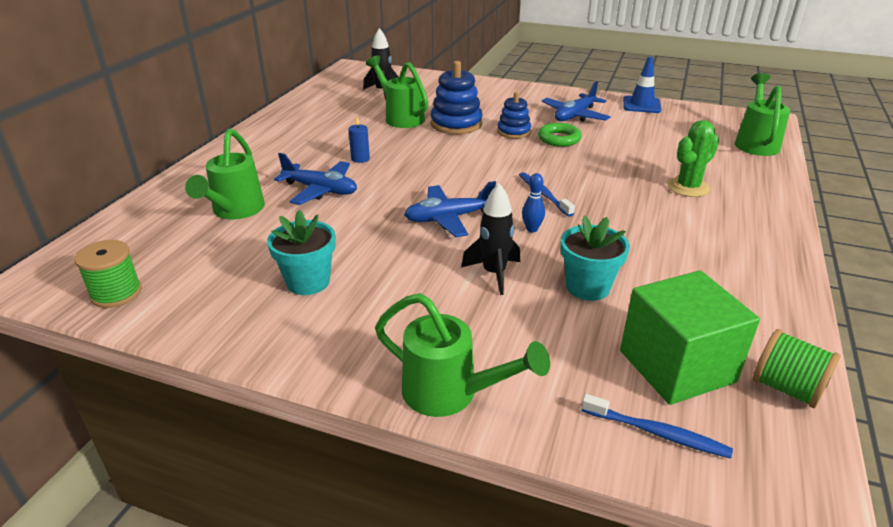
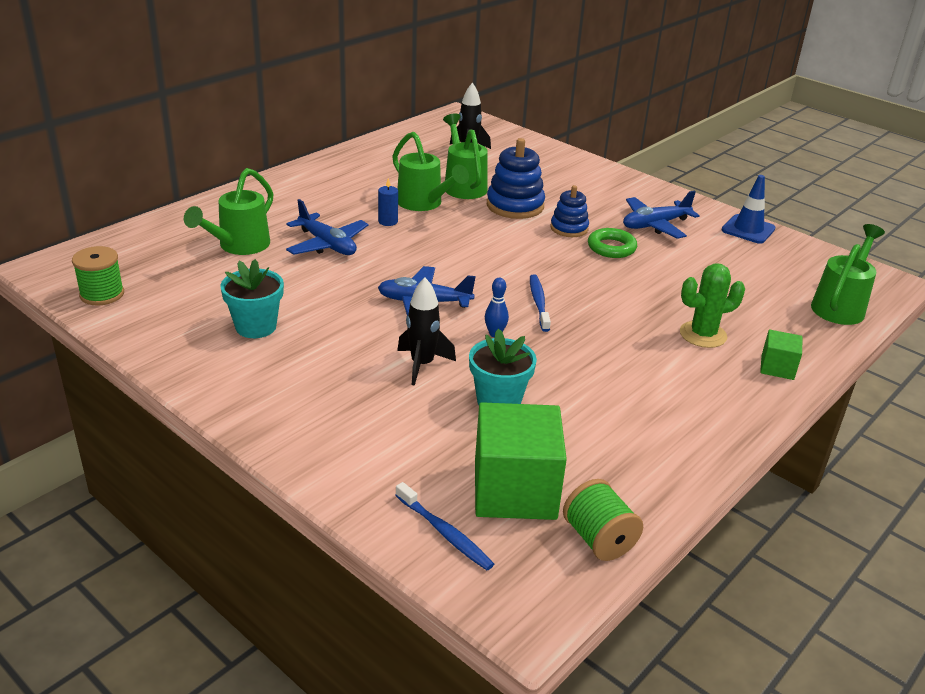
camera: 20 degrees right, 0 degrees up
(450, 393) = (302, 450): green watering can -> green watering can (424, 204)
(763, 198) = (777, 367): none -> green cube

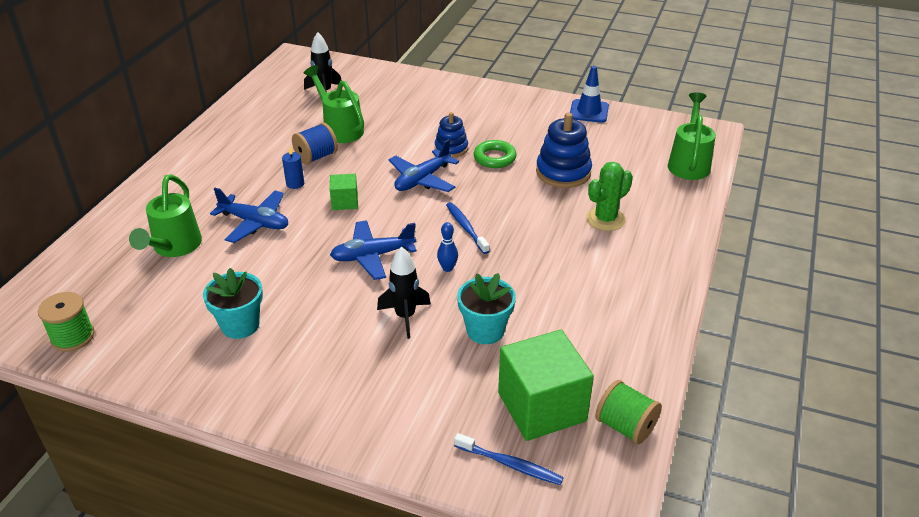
camera: 20 degrees left, 5 degrees up
(424, 204) = (316, 157): green watering can -> blue spool
(515, 206) = (395, 138): blue stacking toy -> blue stacking toy (563, 172)
(655, 225) = (517, 126): blue plane -> blue plane (422, 179)
(777, 367) = (672, 232): green cube -> green cube (345, 202)

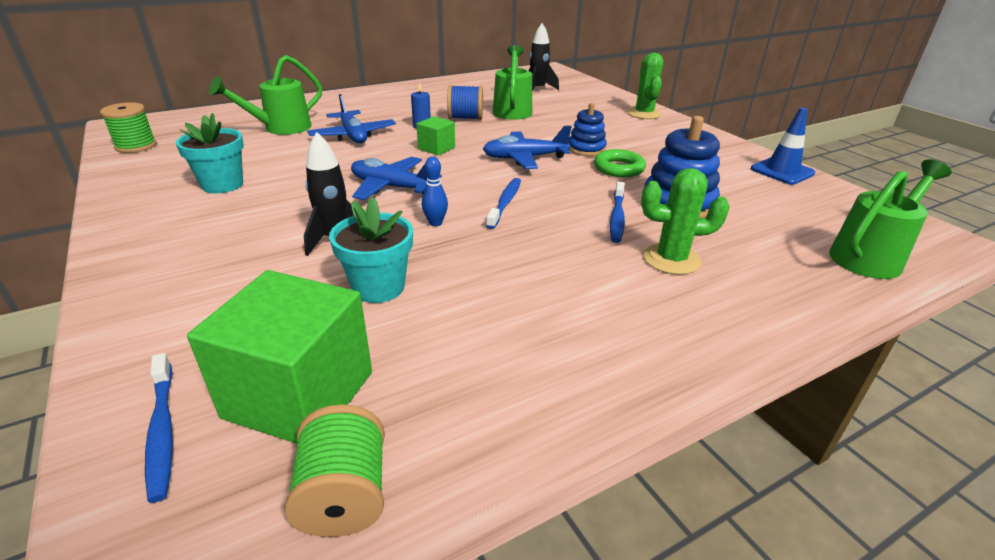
camera: 40 degrees right, 5 degrees down
(443, 88) = (644, 114): none -> green cactus
(544, 203) = (617, 217): none -> blue toothbrush

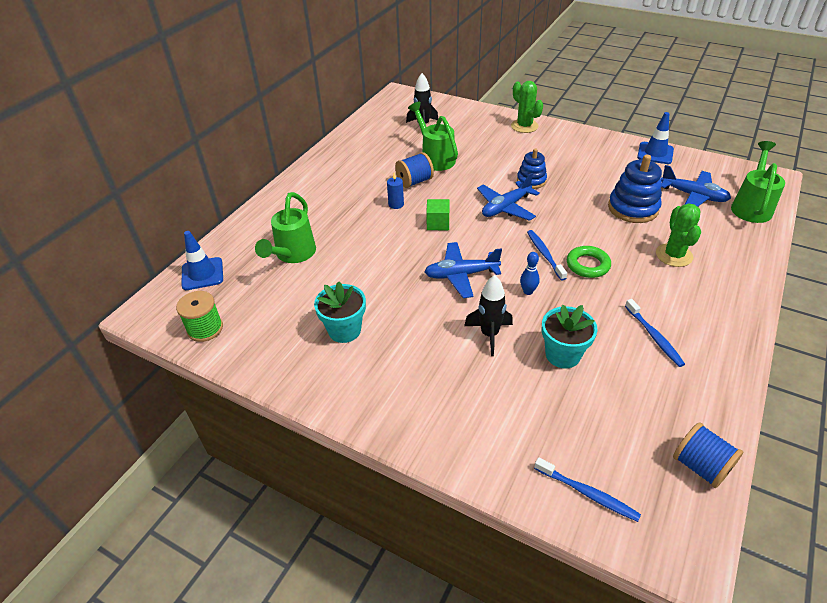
camera: 30 degrees left, 10 degrees up
(199, 118) = (202, 274): none -> blue traffic cone
(299, 394) = (617, 437): green cube -> none
(344, 495) = (700, 466): green spool -> blue spool
(353, 135) = (361, 237): blue plane -> blue plane (693, 196)
(617, 217) = (615, 236): blue toothbrush -> blue toothbrush (654, 337)
(618, 168) = (570, 191): green ring -> green ring (587, 265)
(671, 259) = (674, 255): green cactus -> green cactus turned 60 degrees counterclockwise

